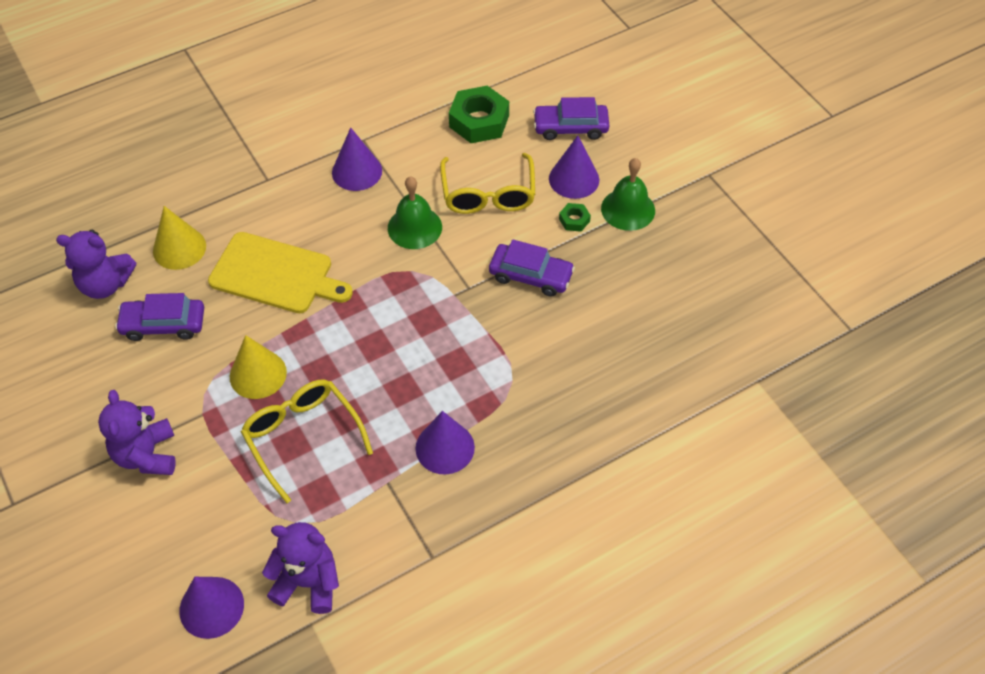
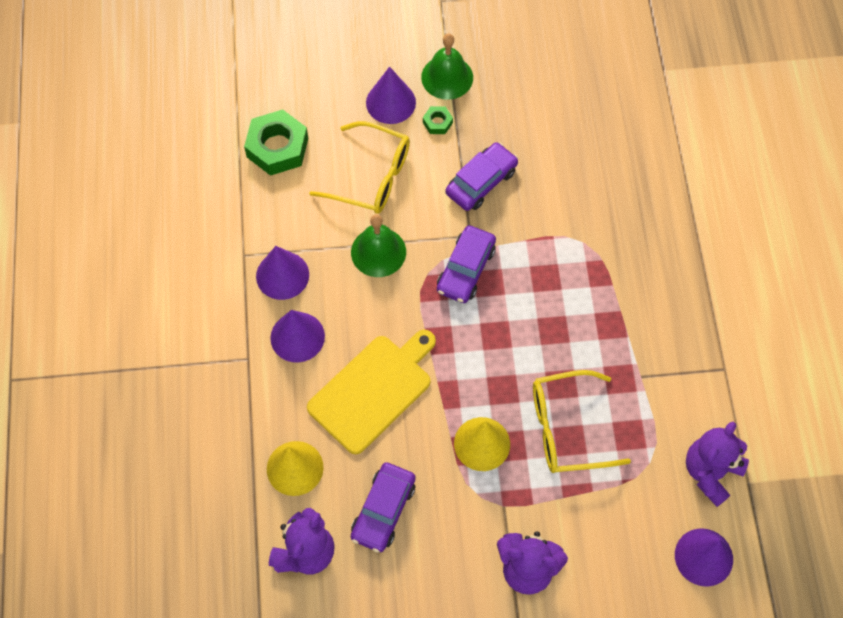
camera: 65 degrees left, 10 degrees up
(445, 447) = (626, 319): purple cone -> purple cone (297, 337)
(570, 127) = (328, 78): purple car -> purple car (466, 269)

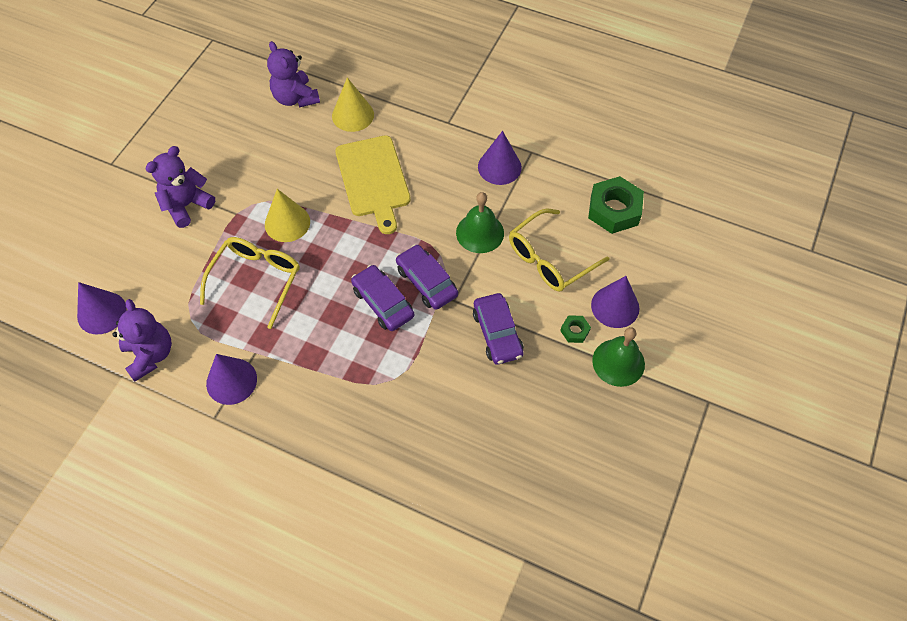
camera: 120 degrees right, 5 degrees down
(297, 337) = (445, 155): purple cone -> purple cone (231, 381)
(383, 510) = (288, 147): purple car -> purple car (383, 303)

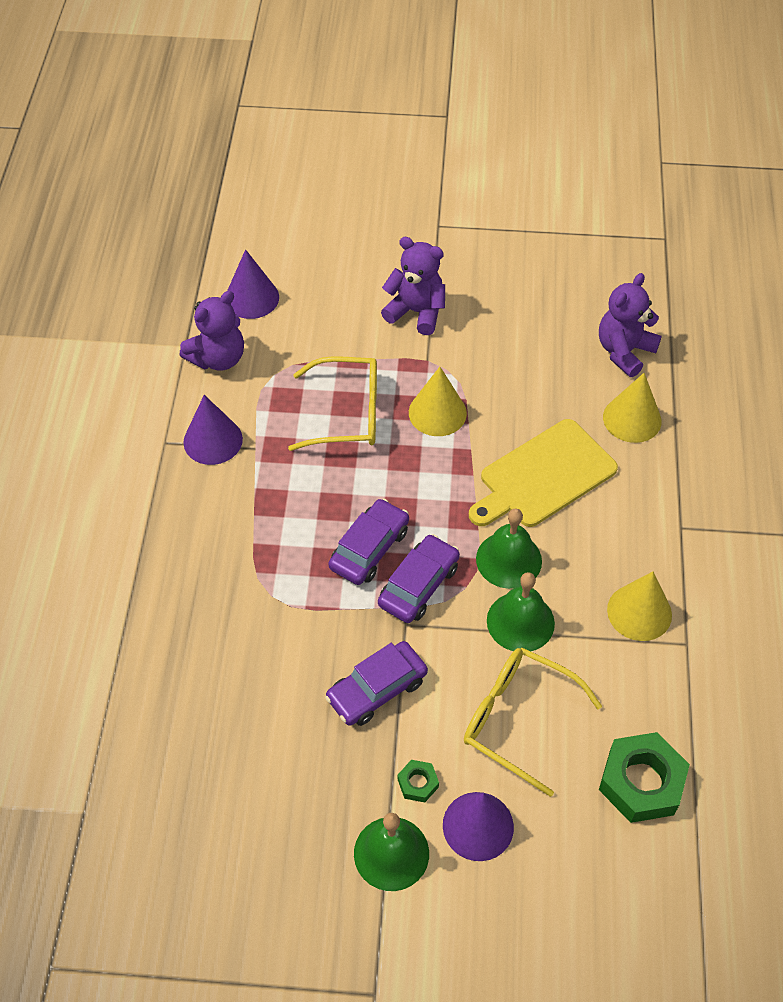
camera: 70 degrees right, 5 degrees down
(430, 222) = (509, 560): none -> green bell
(499, 167) = (639, 612): purple cone -> yellow cone

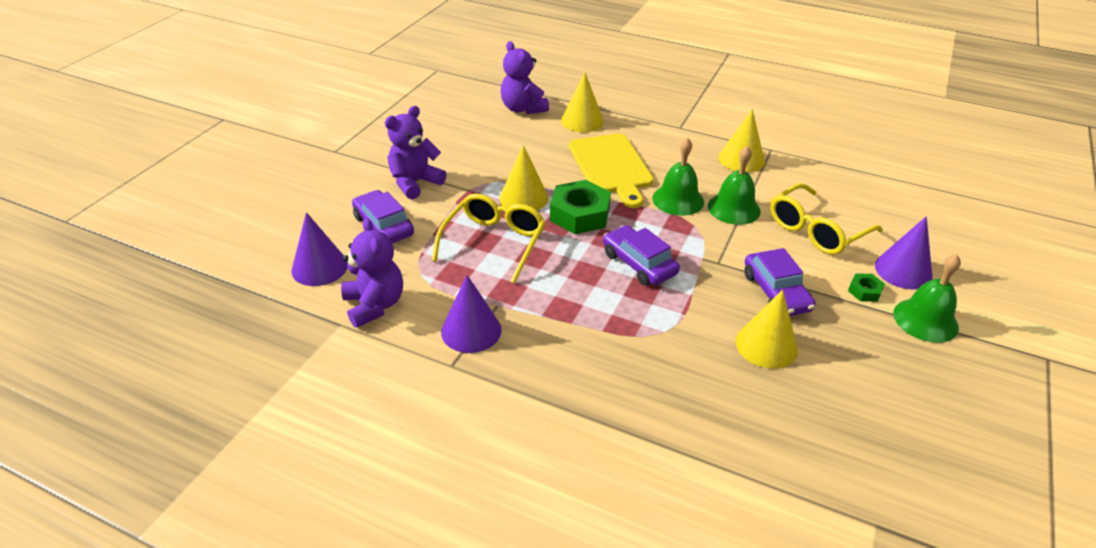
camera: 70 degrees left, 15 degrees down
(285, 691) = (766, 345): none -> yellow cone
(419, 585) = (684, 247): purple car -> purple car (384, 226)
(641, 782) = (873, 193): green nut -> green nut (580, 214)

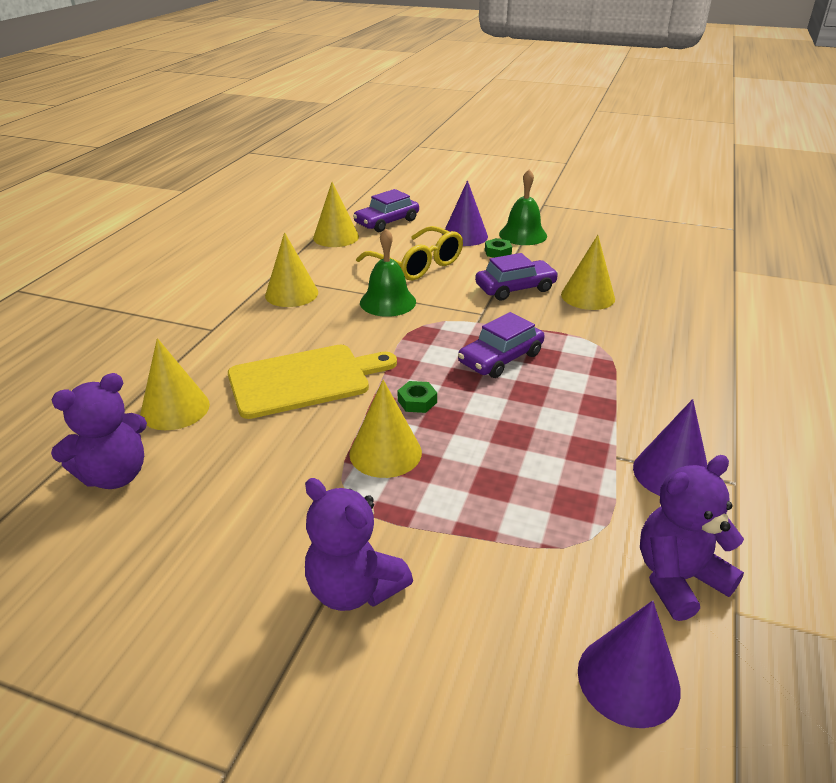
camera: 95 degrees left, 5 degrees down
(384, 226) = (489, 609): purple car -> purple car (386, 222)
(494, 242) = (495, 471): yellow glasses -> none
(580, 214) = (417, 401): green nut -> green nut, size x0.47
(678, 200) = (376, 333): green bell -> none
(867, 183) = (336, 237): none -> yellow cone

